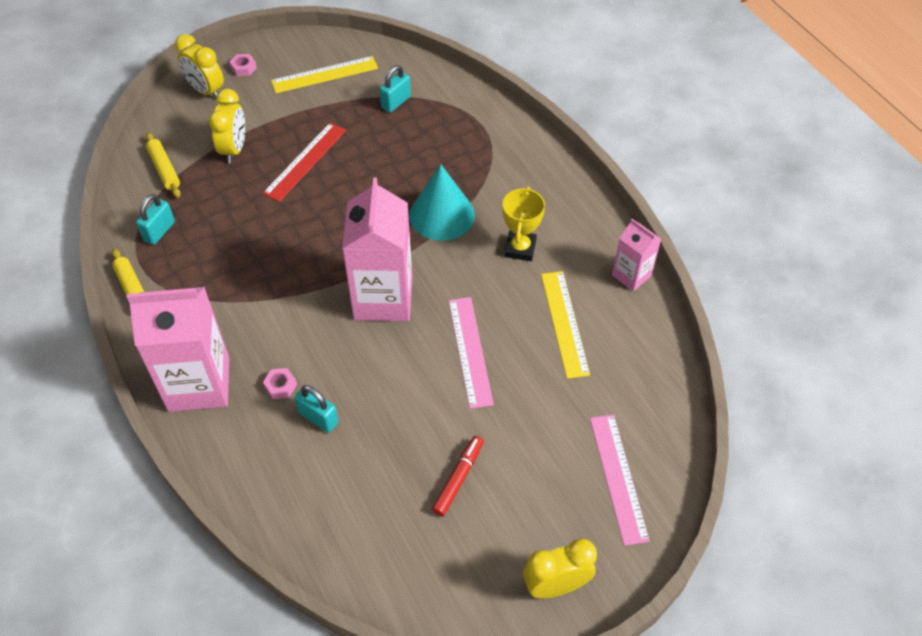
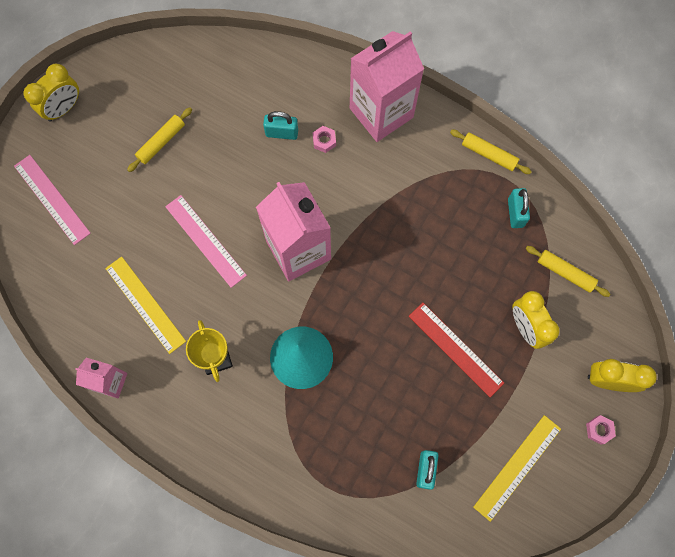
camera: 150 degrees right, 20 degrees up
(305, 161) = (455, 349): red ruler -> red ruler turned 45 degrees counterclockwise
(458, 478) = (161, 142): red marker -> yellow rolling pin

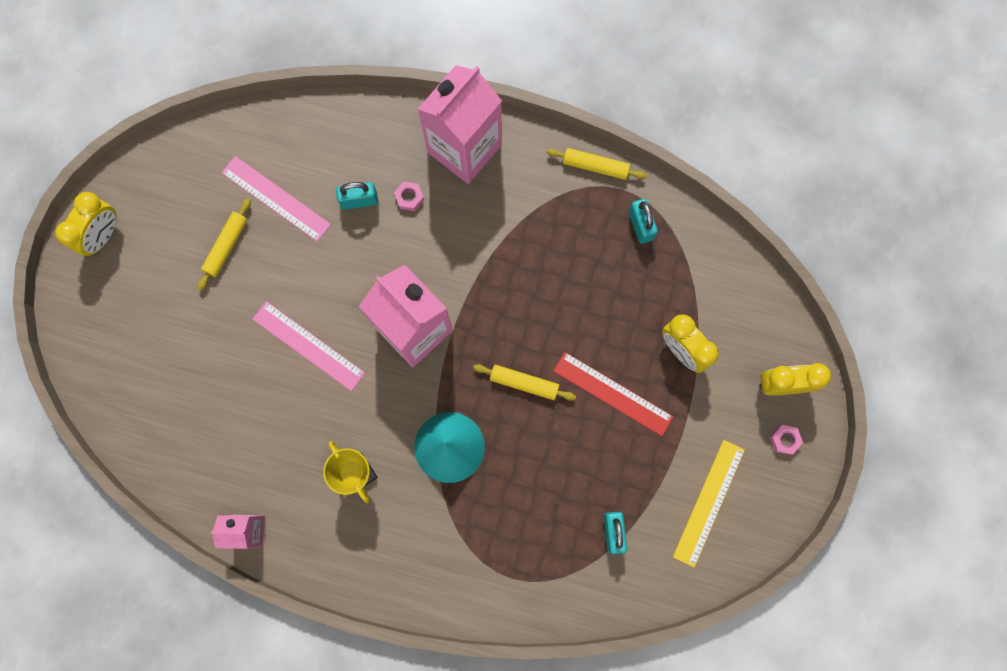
camera: 15 degrees left, 5 degrees up
(52, 199) = (122, 344): pink ruler -> pink ruler (276, 198)
(145, 304) = (262, 434): yellow ruler -> none
(565, 272) = (710, 278): yellow rolling pin -> yellow rolling pin (524, 383)

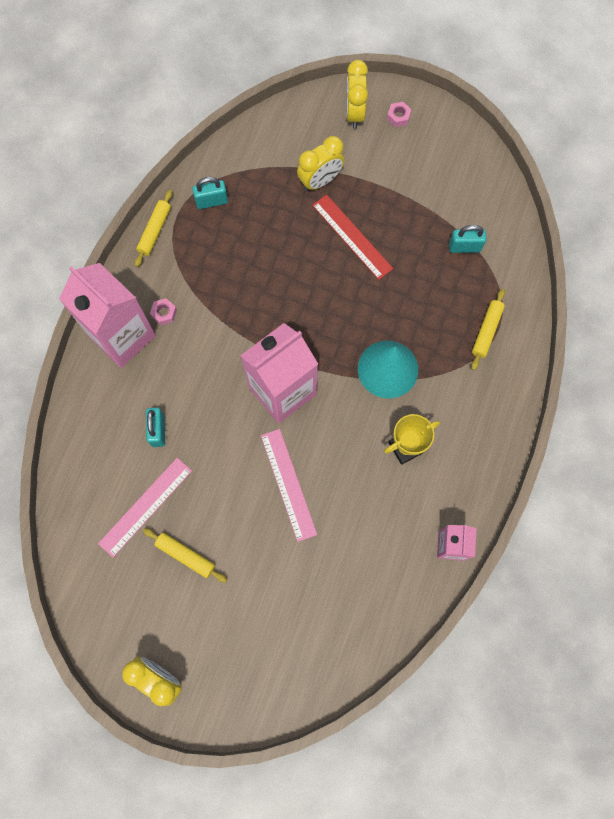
camera: 85 degrees left, 5 degrees down
(308, 346) = (288, 484): pink ruler -> pink ruler turned 60 degrees counterclockwise
(409, 197) = (161, 386): pink nut -> pink nut (164, 313)
(524, 383) = (337, 304): yellow rolling pin -> yellow rolling pin (486, 331)
(612, 394) = (352, 236): red ruler -> red ruler turned 75 degrees counterclockwise
(708, 502) = (444, 175): yellow ruler -> none

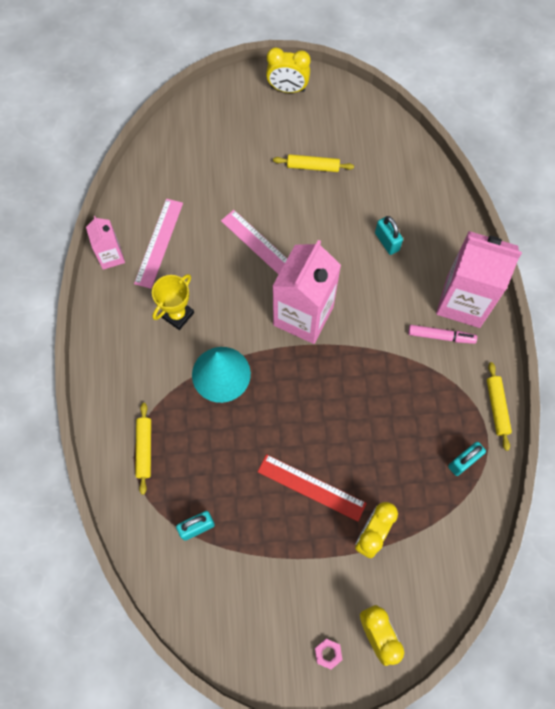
camera: 155 degrees right, 5 degrees down
(145, 506) = (363, 185): pink ruler -> pink ruler (159, 243)
(164, 313) = (441, 336): pink nut -> pink marker

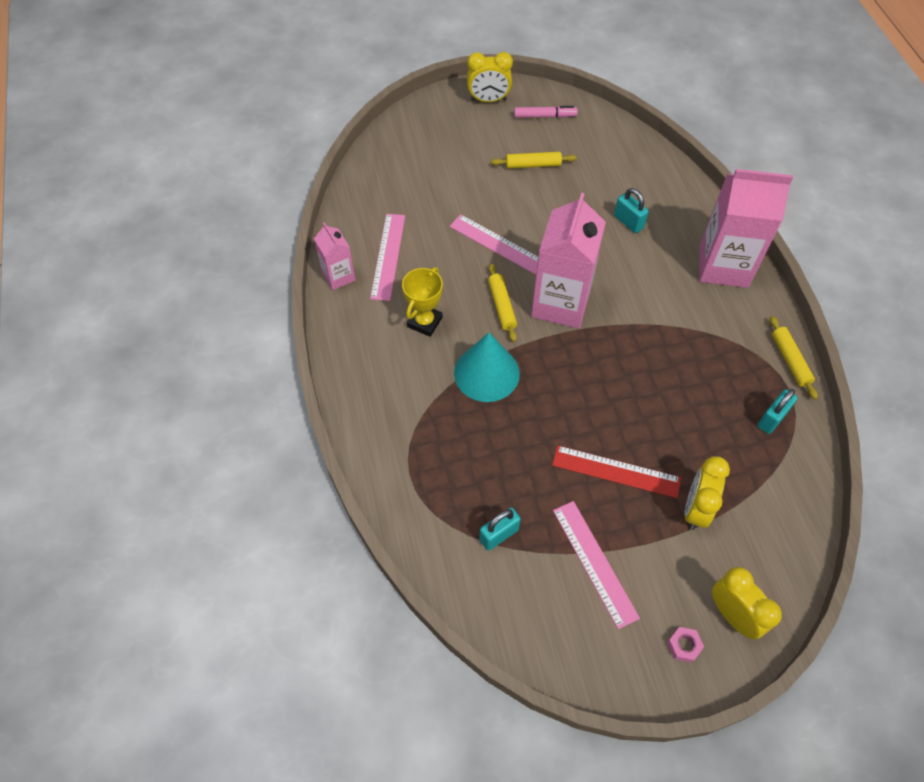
camera: 10 degrees left, 10 degrees down
(144, 449) = (420, 462): yellow rolling pin -> yellow rolling pin (502, 306)
(272, 567) = (595, 562): none -> pink ruler
(441, 336) = (710, 301): pink marker -> pink marker (545, 116)

